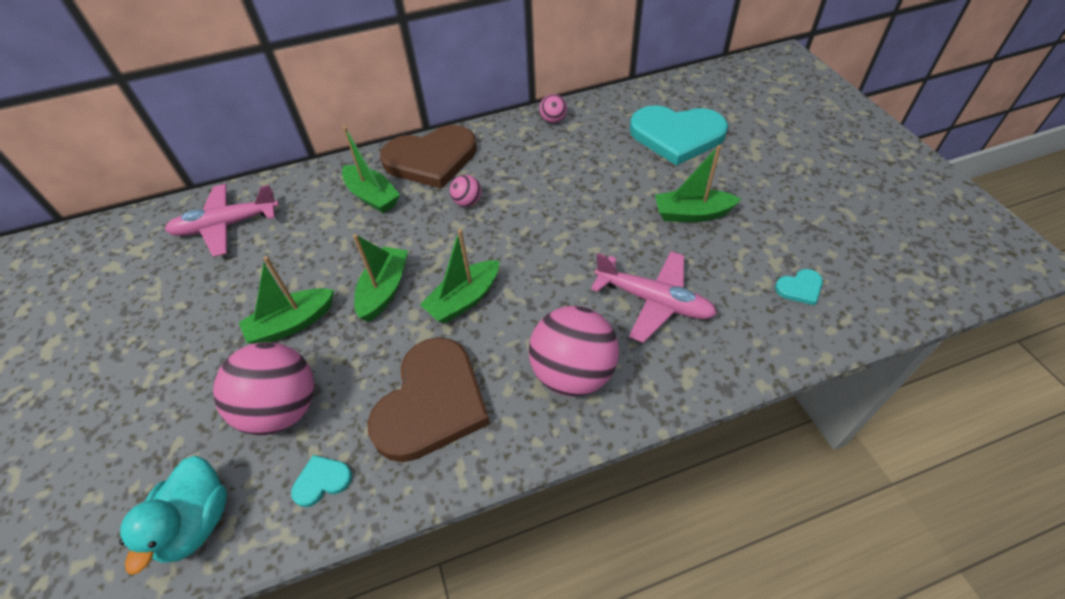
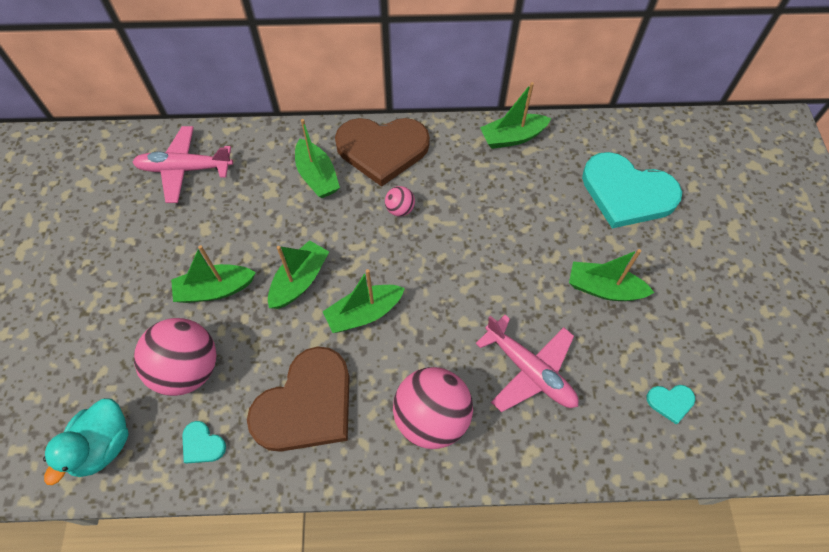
camera: 15 degrees right, 10 degrees up
(322, 481) = (202, 444): turquoise heart -> turquoise heart turned 135 degrees counterclockwise
(553, 120) = (512, 137): pink ball -> green boat

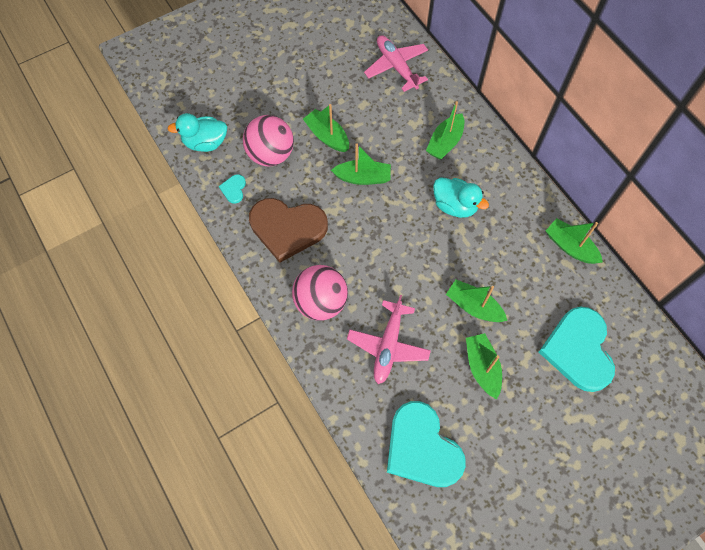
camera: 60 degrees right, 5 degrees up
(364, 313) = (365, 226): green boat -> green boat (474, 306)
(382, 149) = (495, 168): brown heart -> none
(400, 209) = (455, 205): pink ball -> turquoise duck
(670, 402) = (422, 448): turquoise heart -> turquoise heart, size x2.47

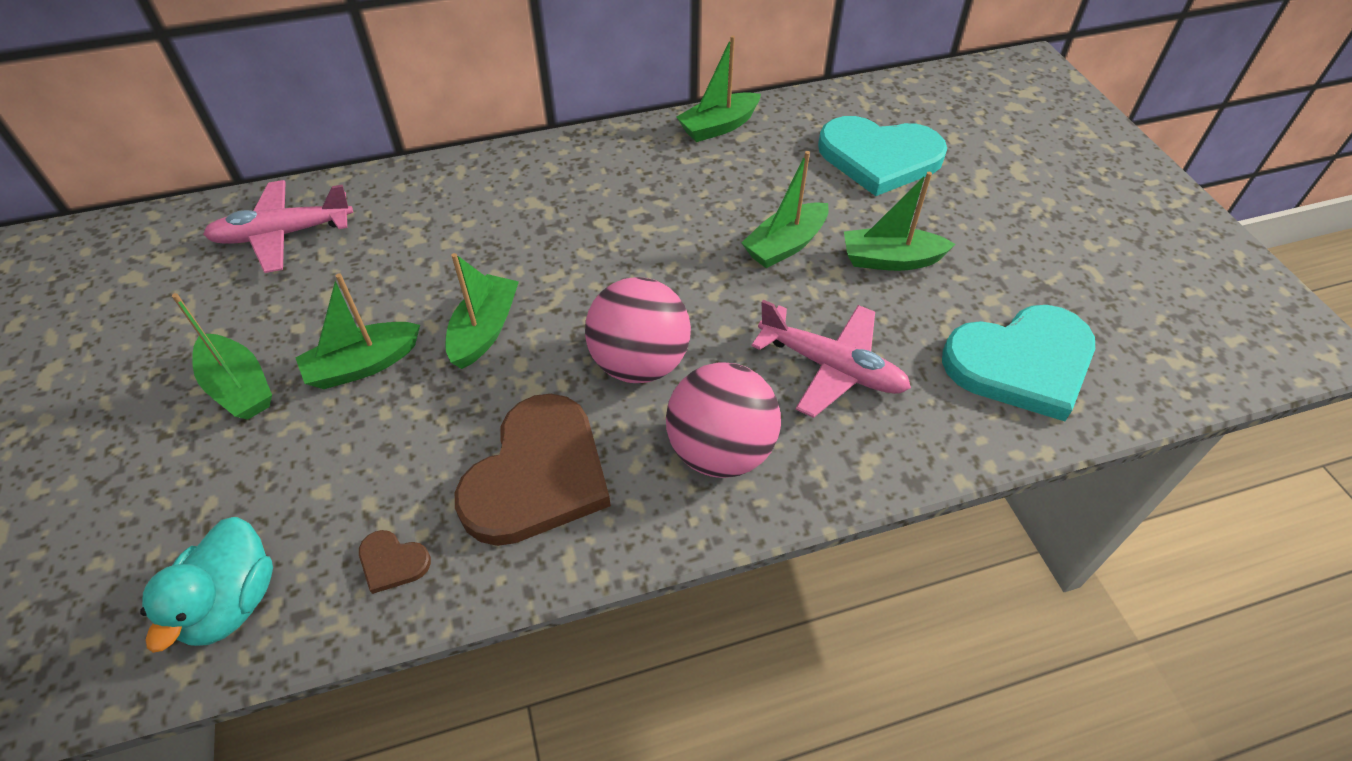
camera: 75 degrees left, 15 degrees down
(234, 189) = (392, 562): turquoise heart -> brown heart
(271, 154) = (346, 470): pink ball -> pink ball (639, 363)
(445, 142) = (475, 209): green boat -> green boat (239, 387)
(455, 205) = (599, 225): turquoise duck -> none

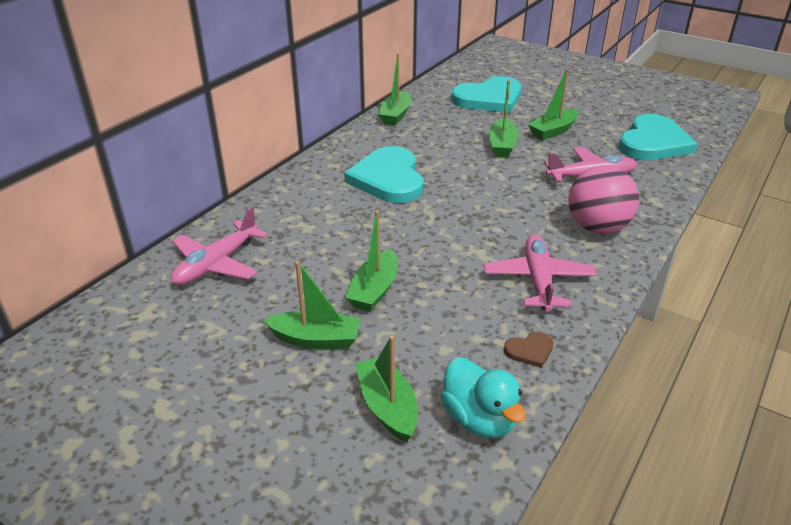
camera: 40 degrees left, 15 degrees down
(484, 330) = (416, 243): green boat -> green boat (387, 407)
(537, 475) = (538, 280): brown heart -> pink plane
(581, 219) = (388, 178): none -> turquoise heart
(639, 363) = (512, 217): pink ball -> none

